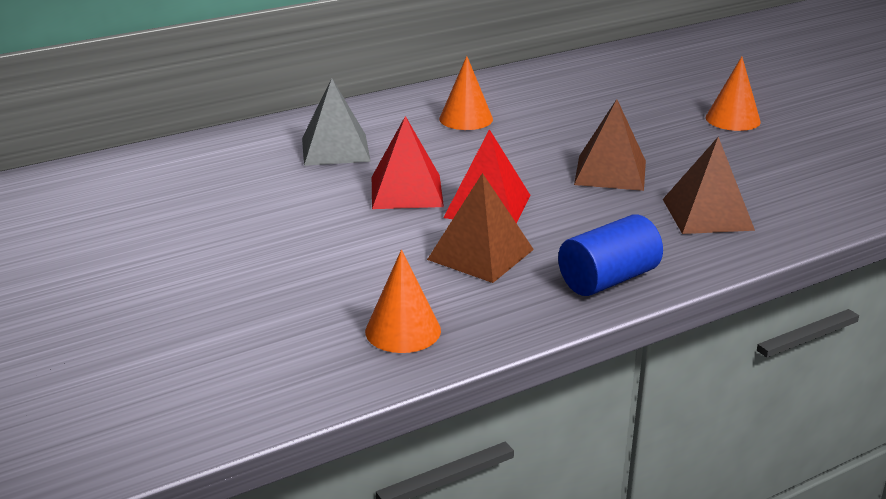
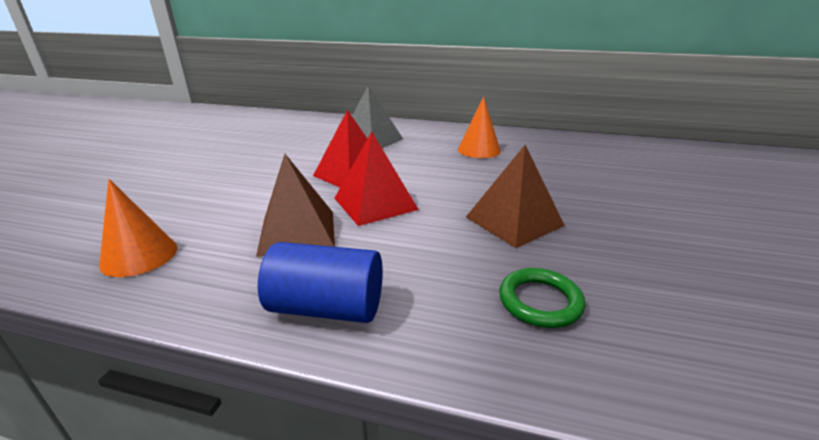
camera: 45 degrees right, 0 degrees up
(707, 214) = (540, 301): brown pyramid -> green ring
(732, 119) = (727, 228): orange cone -> none

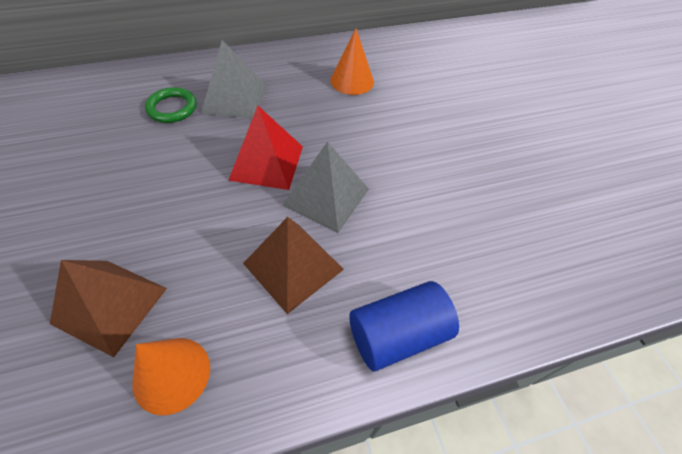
camera: 35 degrees left, 25 degrees up
(375, 203) = (326, 197): red pyramid -> grey pyramid
(514, 221) = (449, 171): brown pyramid -> brown pyramid (110, 305)
(540, 301) = (521, 250): green ring -> green ring (172, 108)

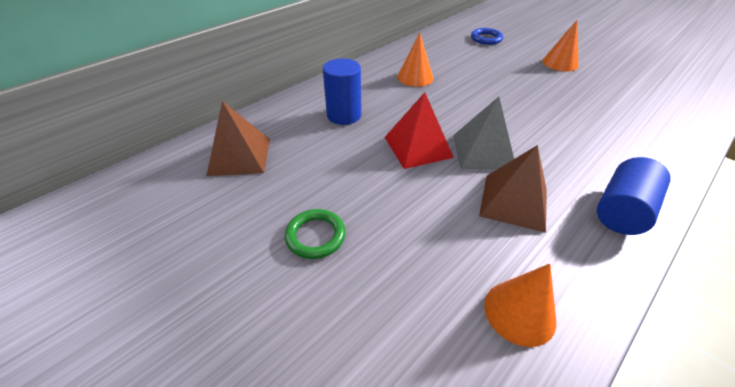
camera: 25 degrees left, 10 degrees down
(110, 305) = (417, 292): brown pyramid -> brown pyramid (239, 156)
(172, 108) = (301, 138): green ring -> green ring (315, 236)
(234, 98) = (344, 115): grey pyramid -> blue cylinder
(491, 59) = (486, 39): none -> blue ring
(549, 125) = (560, 63): none -> orange cone

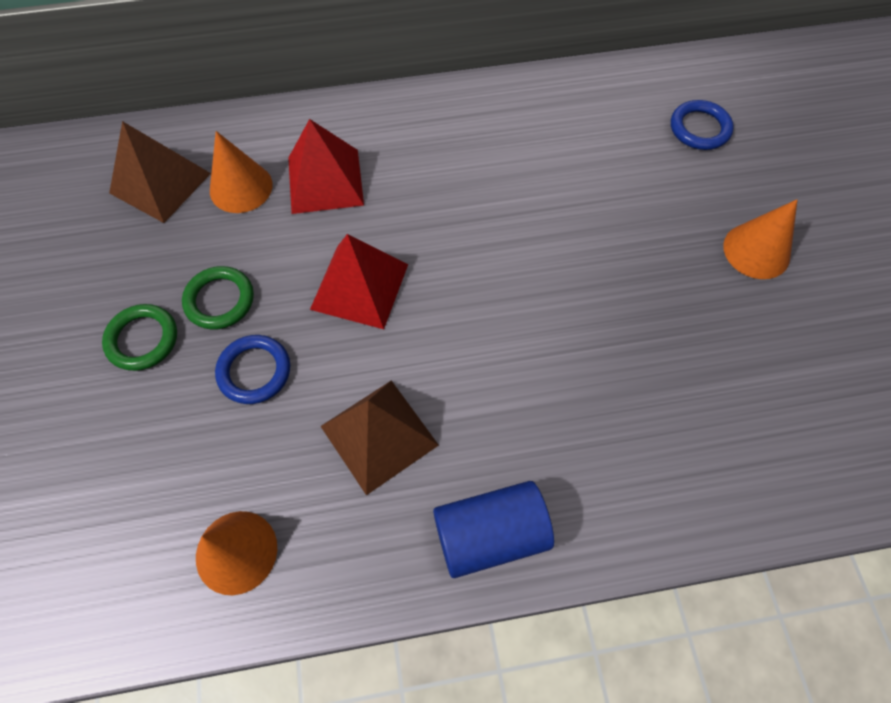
camera: 35 degrees right, 20 degrees up
(344, 115) = (325, 181): blue cylinder -> red pyramid
(345, 191) = (220, 300): none -> green ring
(408, 212) = (254, 371): none -> blue ring
(415, 77) = (488, 159): orange cone -> orange cone (241, 187)
(483, 151) = (429, 343): grey pyramid -> none

